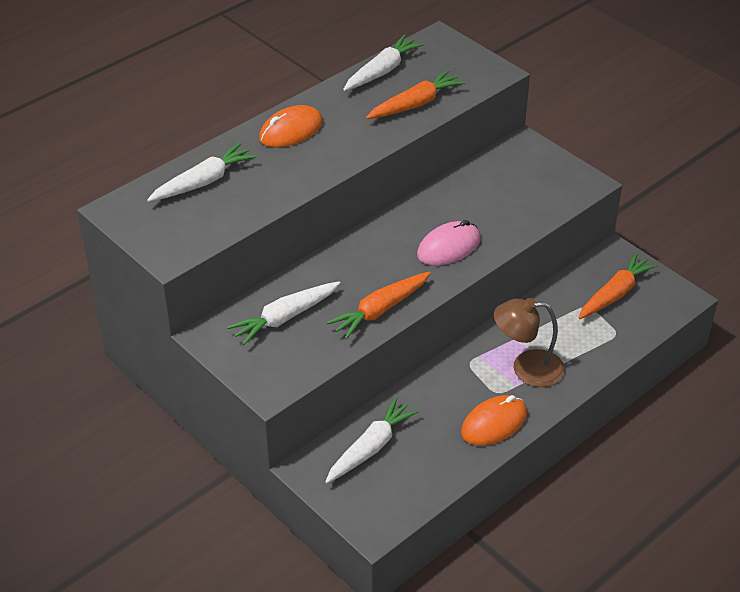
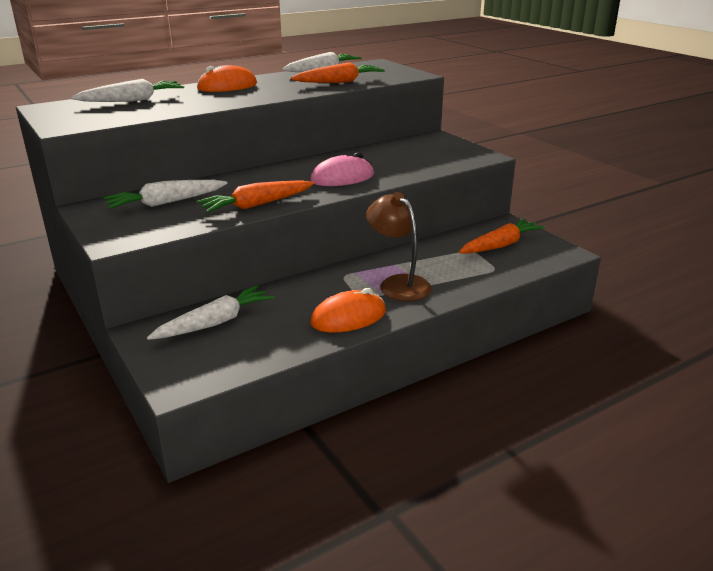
camera: 10 degrees right, 15 degrees down
(527, 368) = (398, 283): brown lamp -> brown lamp turned 45 degrees clockwise

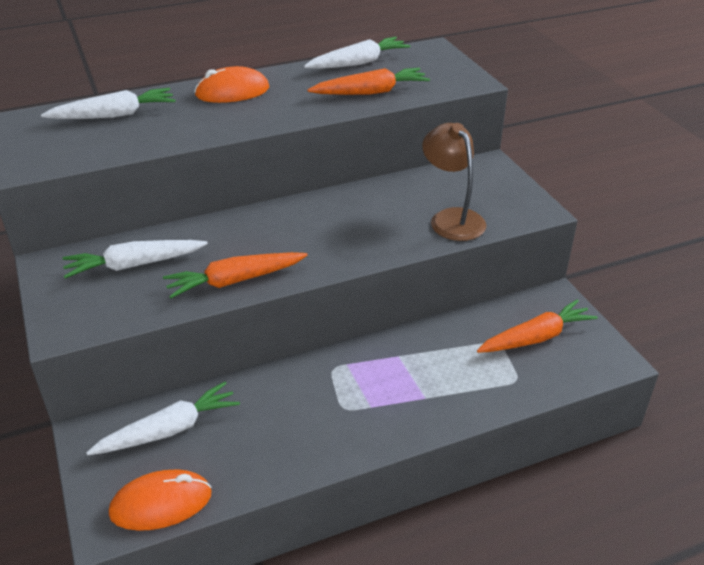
camera: 10 degrees right, 10 degrees up
(342, 178) = (349, 238): pink mouse -> none
(348, 317) = (320, 442): orange mouse -> orange mouse (161, 503)
(398, 283) = (393, 391): brown lamp -> brown lamp (451, 218)

